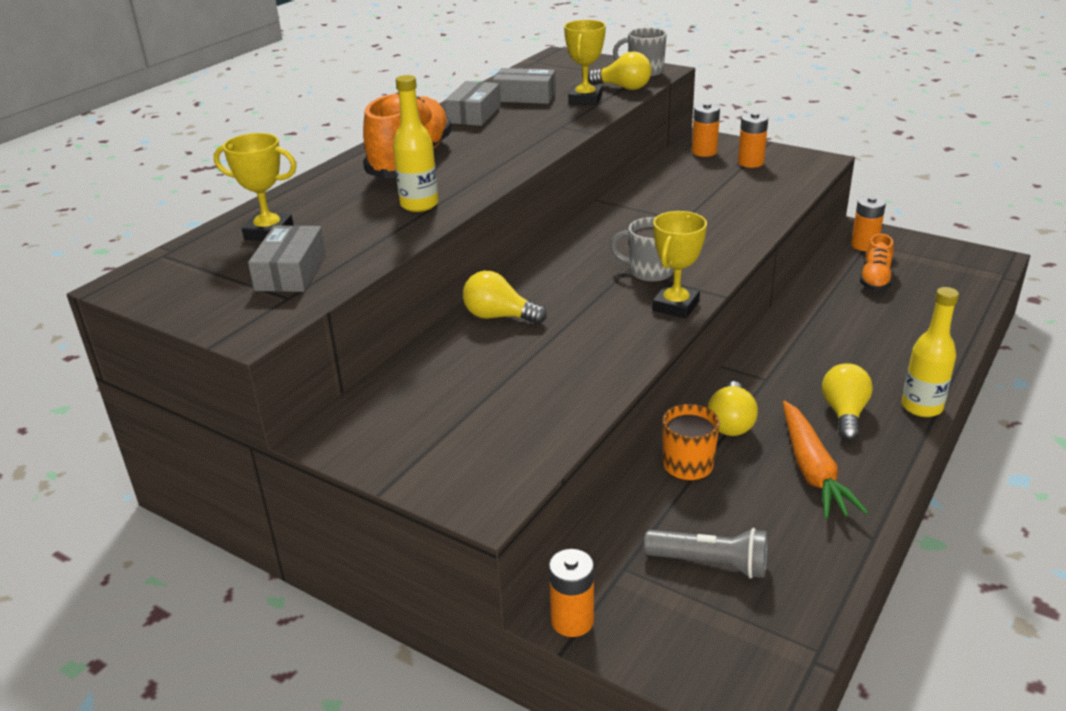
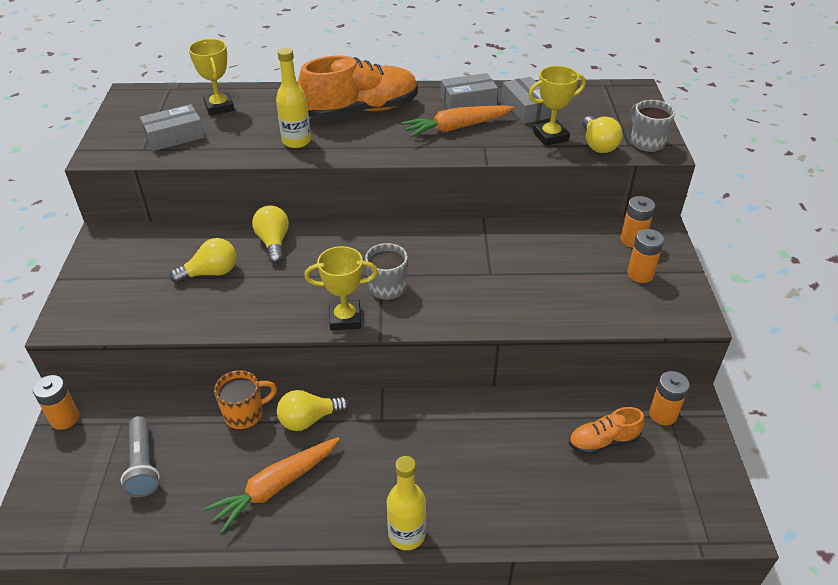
camera: 55 degrees right, 10 degrees up
(513, 129) = (457, 128): none -> orange carrot
(844, 414) = (363, 484): yellow light bulb -> yellow light bulb (211, 273)

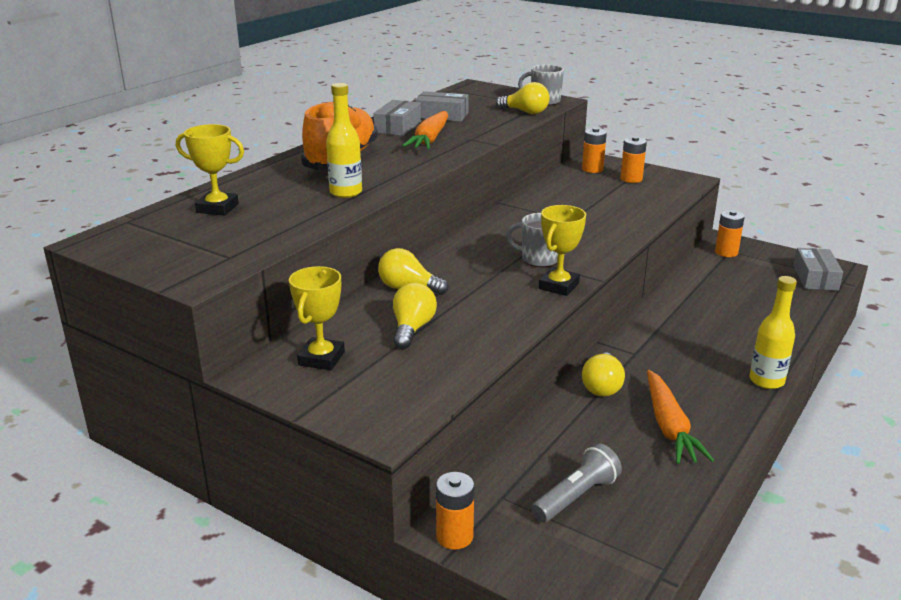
camera: 55 degrees left, 15 degrees down
(143, 465) = (576, 496): grey flashlight -> grey flashlight turned 60 degrees counterclockwise
(174, 136) = (233, 238): grey box -> grey box (815, 278)
(245, 414) = (563, 417): orange mug -> none
(550, 137) = (492, 120): yellow trophy -> yellow trophy (321, 358)
(603, 441) = (734, 279): orange shoe -> none

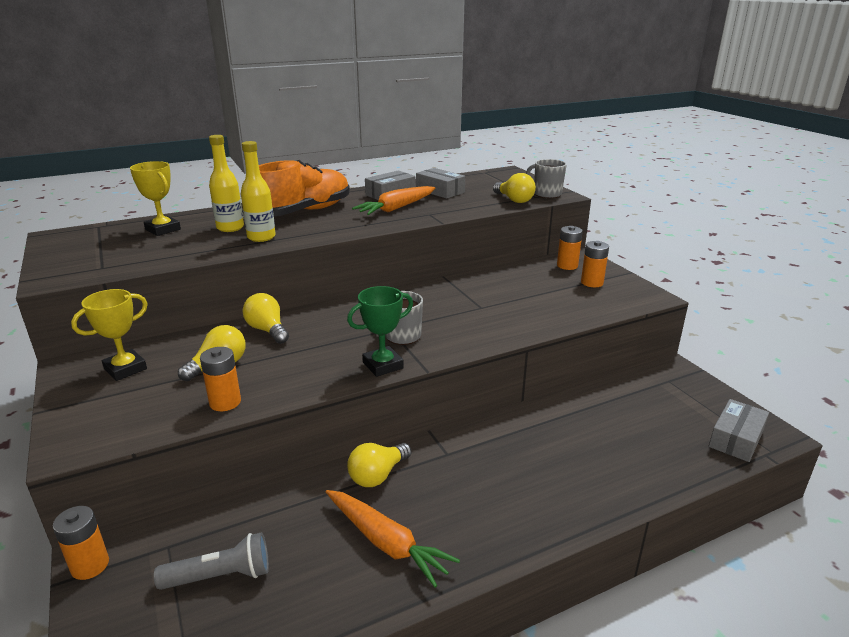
camera: 30 degrees right, 0 degrees up
(558, 286) = (383, 365): yellow trophy -> green trophy
(669, 426) = (386, 542): orange carrot -> orange carrot turned 75 degrees counterclockwise
(726, 252) = (663, 381): orange battery -> orange battery (225, 402)
(766, 381) = (542, 535): yellow bottle -> yellow bottle (230, 228)

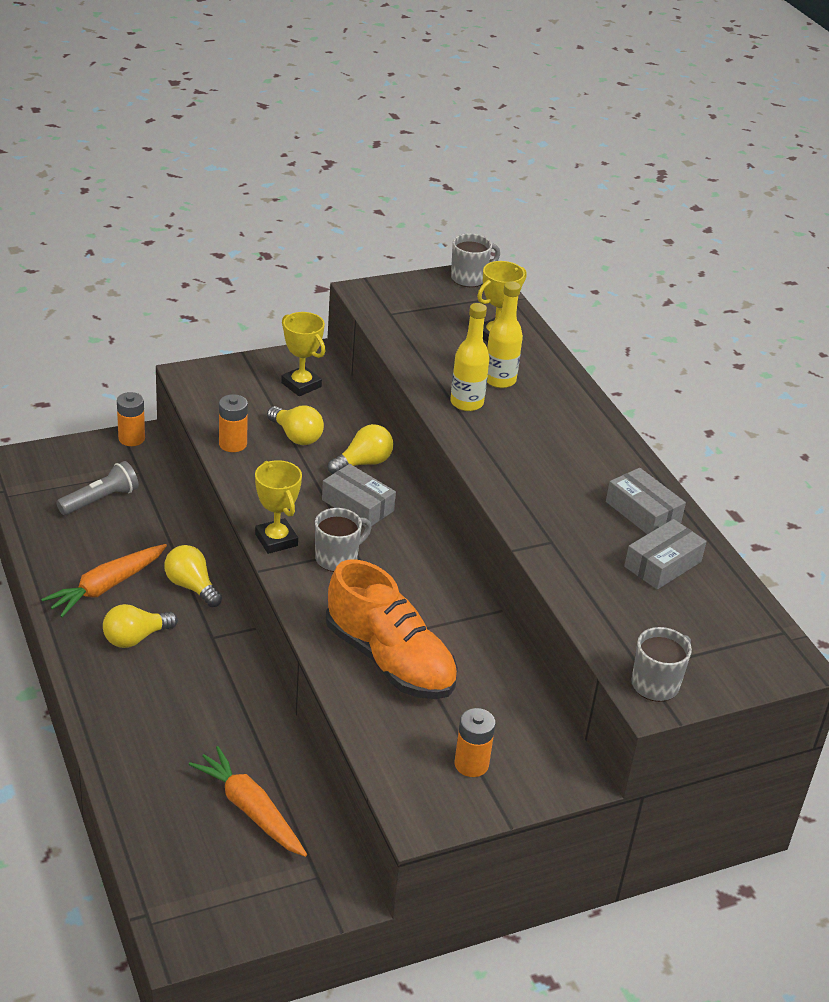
camera: 90 degrees right, 10 degrees up
(58, 239) = (469, 278): none -> grey mug
(220, 576) = (100, 500): grey flashlight -> grey flashlight turned 120 degrees counterclockwise
(304, 211) = (559, 434): orange shoe -> orange shoe (390, 660)
(383, 365) = (276, 540): green trophy -> yellow trophy
(396, 208) = (576, 513): orange carrot -> orange carrot (250, 810)
(514, 200) = (620, 639): yellow light bulb -> yellow light bulb (135, 638)
(567, 265) = (536, 752): orange battery -> none
(736, 438) = (181, 897): grey box -> grey box (357, 505)

